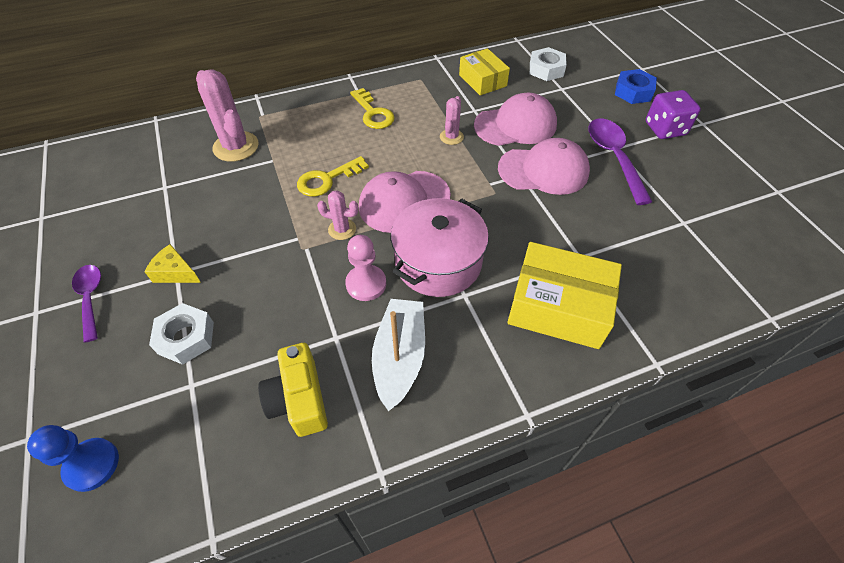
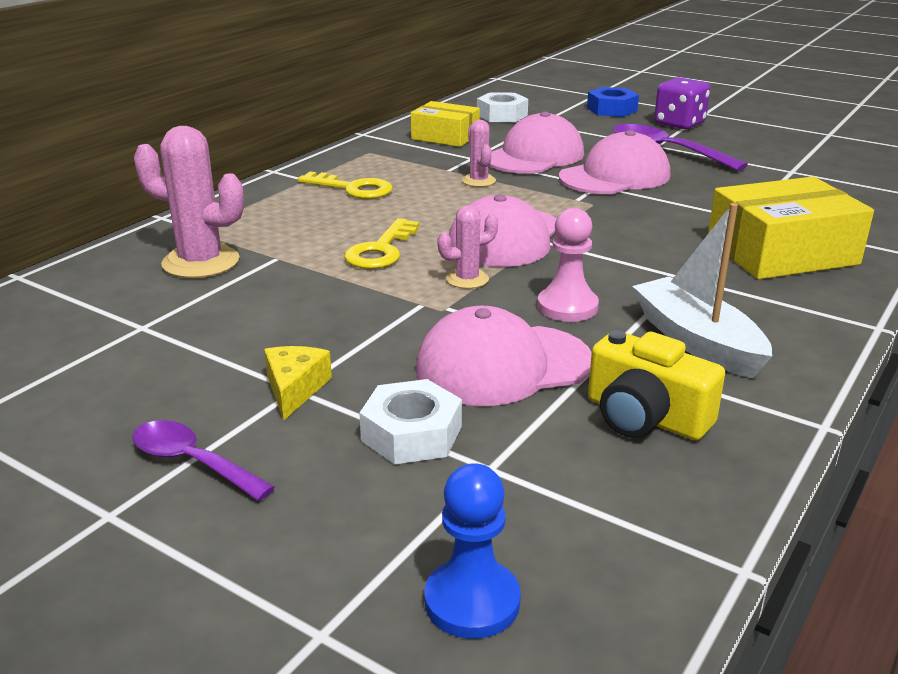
camera: 35 degrees left, 25 degrees down
(175, 272) = (294, 389): yellow cheese -> yellow cheese turned 105 degrees clockwise
(279, 313) = (503, 365): none -> pink cap
(438, 262) = (618, 265): pink pot -> none

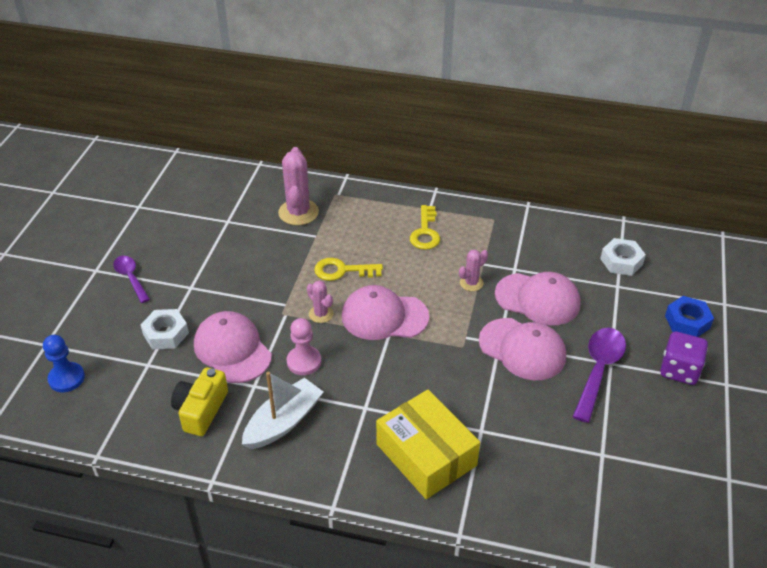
camera: 70 degrees right, 15 degrees up
(192, 462) = (131, 278): purple spoon -> purple spoon turned 45 degrees counterclockwise
(294, 389) = (190, 287): yellow cheese -> none
(445, 137) = (549, 245): yellow box -> none

